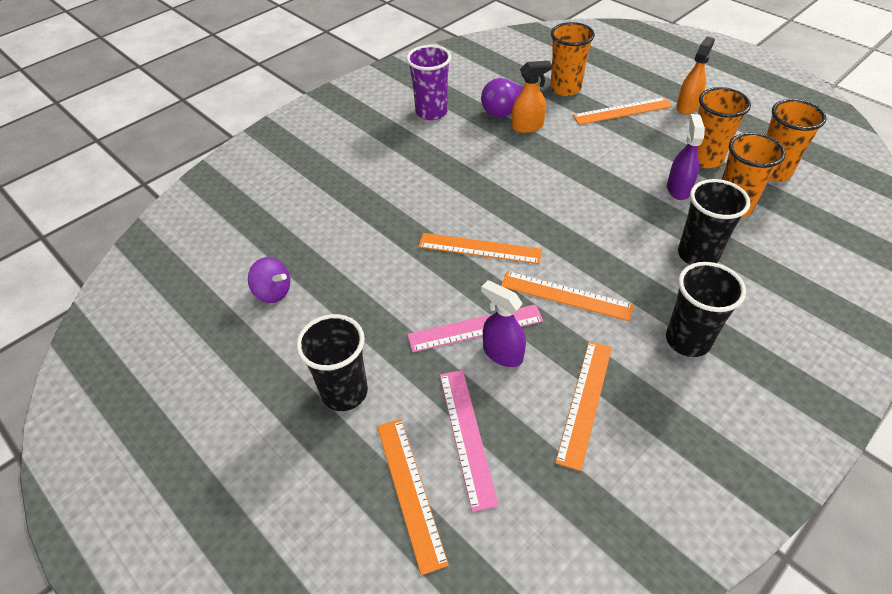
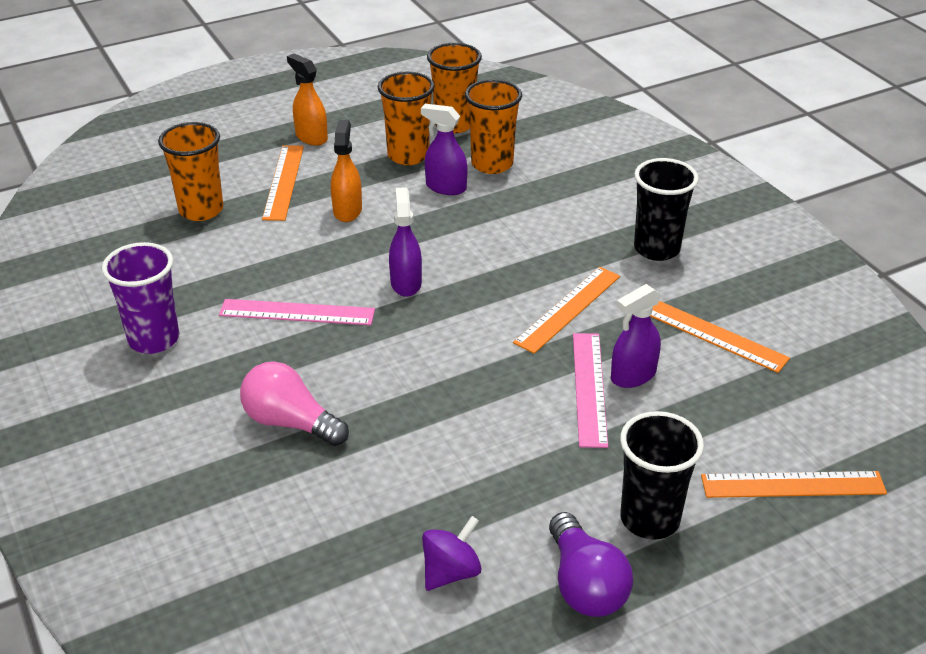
camera: 75 degrees left, 10 degrees down
(381, 186) = (290, 422): none -> pink light bulb
(467, 436) = (734, 427): pink ruler -> pink ruler (297, 312)
(479, 248) = (463, 356): orange ruler -> none
(507, 110) = (208, 269): purple light bulb -> purple light bulb (585, 584)
(528, 126) = (257, 261): orange spray bottle -> orange spray bottle (347, 210)
(545, 199) = (406, 283): none -> purple spray bottle
(697, 255) = (549, 207): black cup -> none

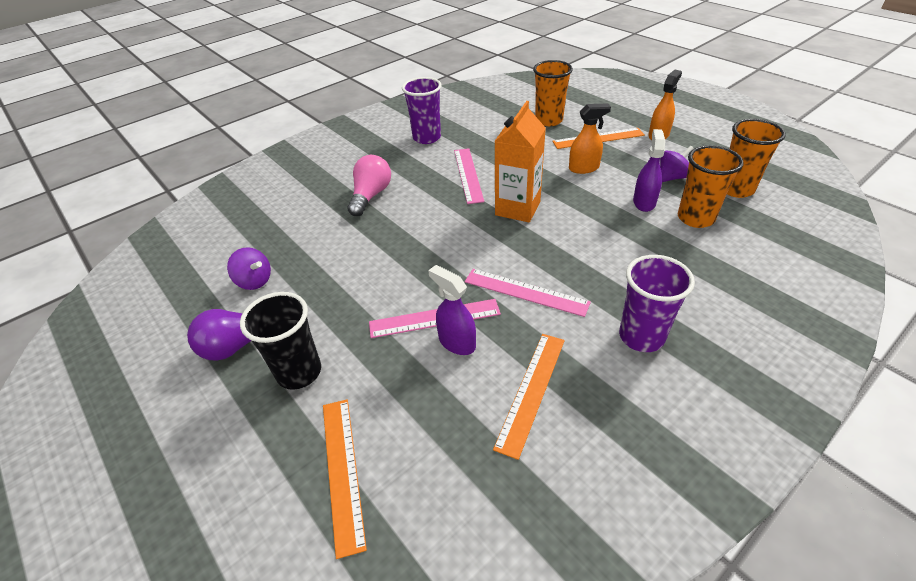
camera: 80 degrees right, 5 degrees up
(406, 283) = (517, 208): purple spray bottle -> orange carton
(408, 155) = (671, 177): orange cup -> purple spinning top
(568, 309) = (525, 292): orange ruler -> pink ruler
(656, 249) = (641, 336): black cup -> purple cup

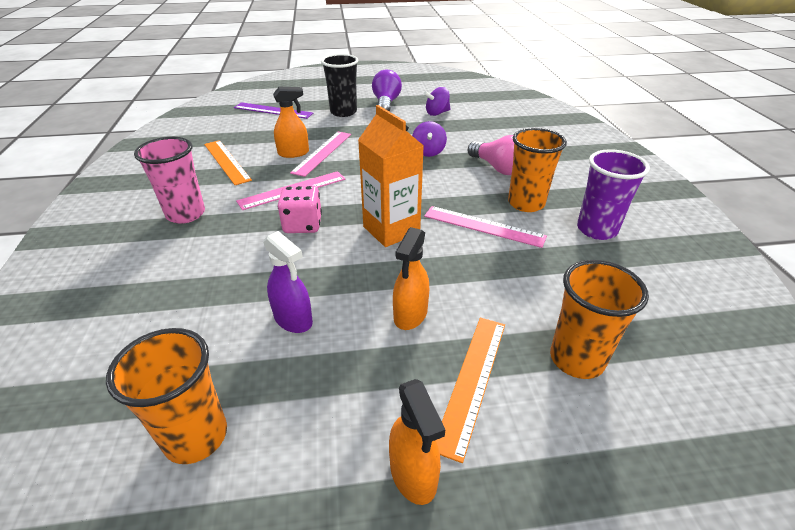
camera: 120 degrees right, 5 degrees down
(342, 471) = (273, 110): orange ruler -> purple ruler
(456, 342) = (293, 153): purple spray bottle -> orange spray bottle
(563, 253) = (302, 225): none -> pink dice
(641, 336) = (186, 214): purple cup -> pink cup
(671, 177) = (300, 385): purple spinning top -> purple spinning top (428, 152)
(695, 218) = (218, 340): orange cup -> orange cup (526, 203)

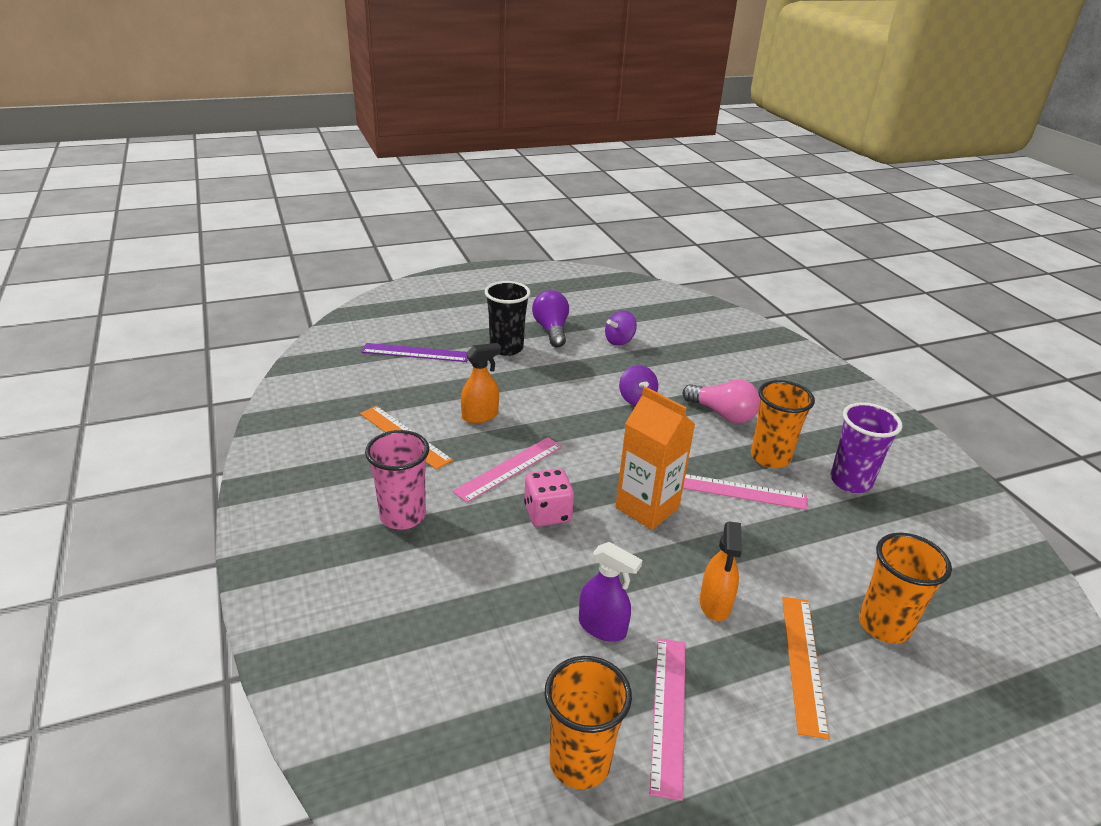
camera: 15 degrees left, 5 degrees down
(322, 153) = (514, 412): pink ruler -> pink ruler (668, 712)
(413, 475) = (792, 757): orange spray bottle -> none

